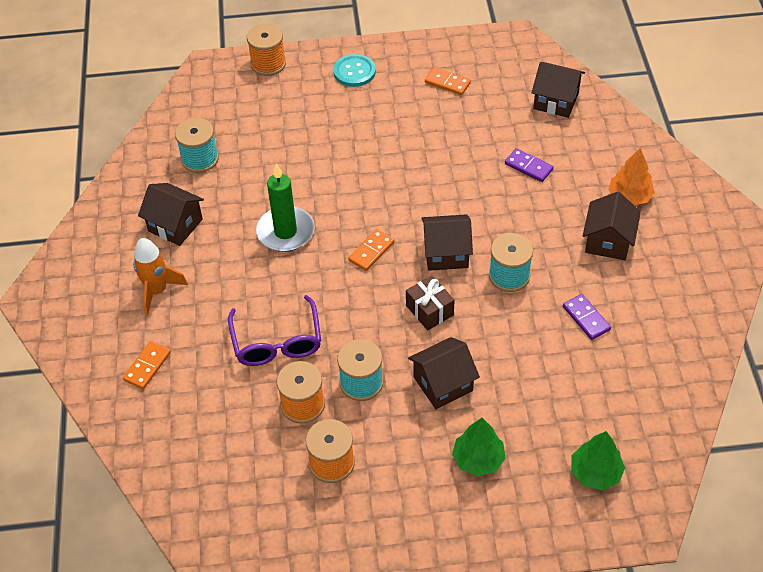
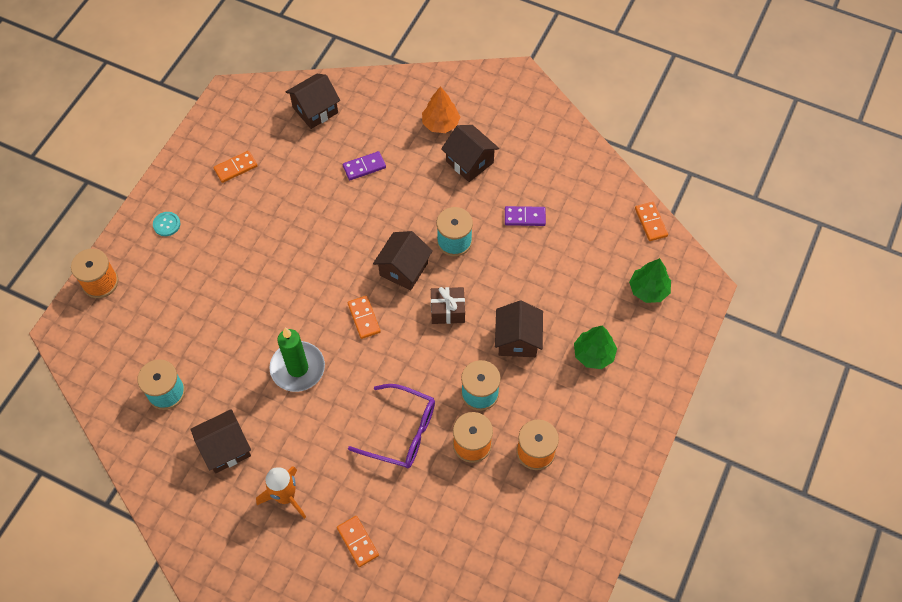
camera: 60 degrees left, 10 degrees up
(354, 72) = (166, 224): turquoise button -> turquoise button, size x0.65
(680, 433) = (650, 222): none -> orange domino

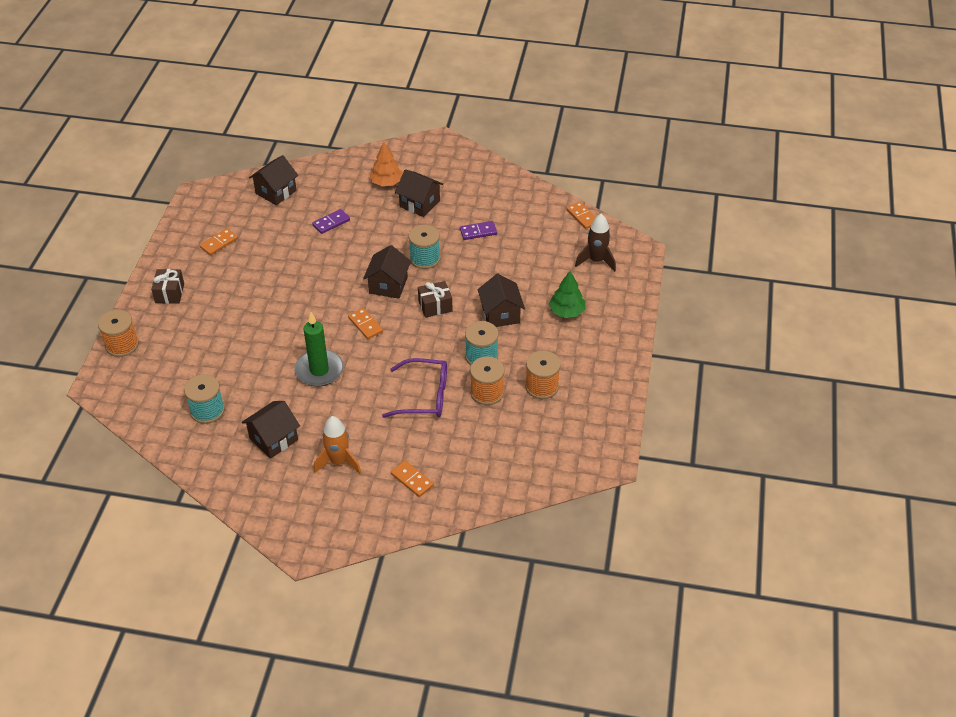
camera: 15 degrees left, 15 degrees down
(166, 224) = (170, 293): turquoise button -> brown gift
(648, 290) = (596, 261): green tree -> brown rocket

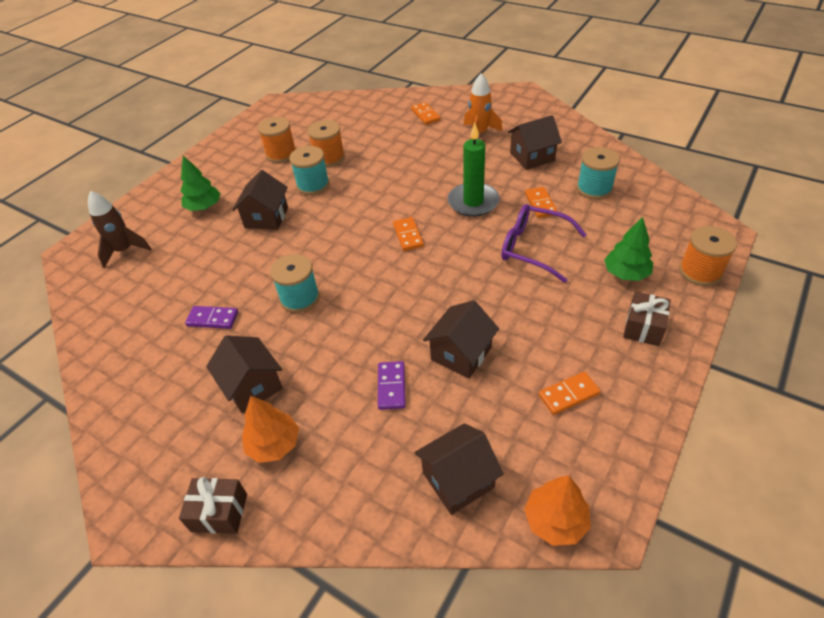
camera: 155 degrees left, 0 degrees up
(180, 330) = (626, 273): none -> green tree
(221, 189) = (555, 520): none -> orange tree
(331, 223) = (391, 386): purple domino -> purple domino turned 75 degrees counterclockwise
(388, 285) = (361, 274): brown house -> brown house (461, 353)
(424, 396) = (384, 164): purple glasses -> purple glasses (533, 248)
(435, 306) = (324, 239): brown gift -> brown gift (219, 512)
(582, 216) = (80, 308): orange domino -> orange domino (540, 204)

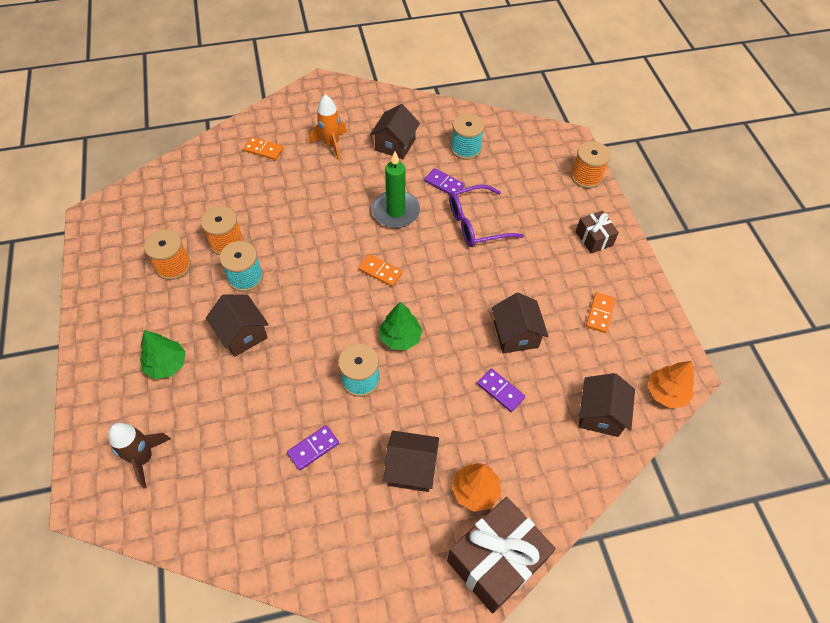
camera: 50 degrees left, 10 degrees up
(219, 512) = (496, 560): brown gift -> brown gift, size x1.90
(540, 204) = (444, 184): orange domino -> purple domino
(626, 273) = (549, 206): green tree -> green tree (400, 337)

